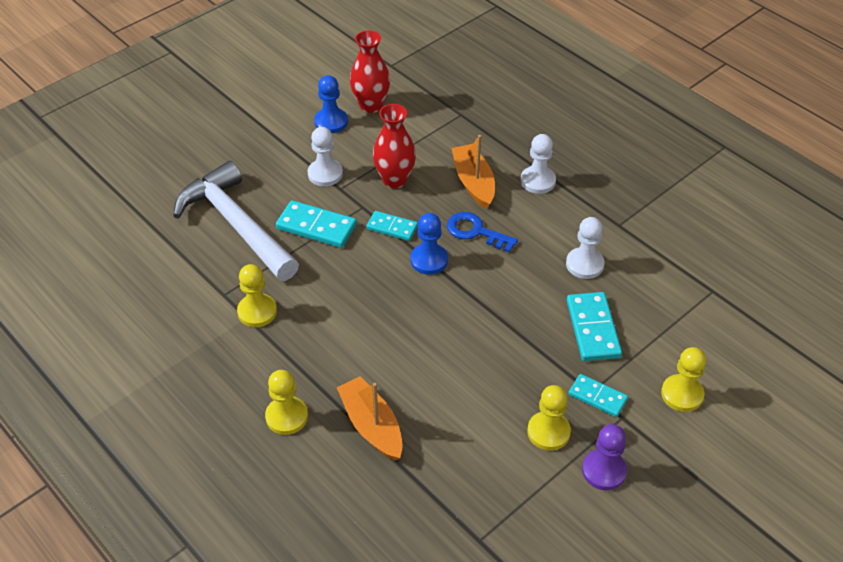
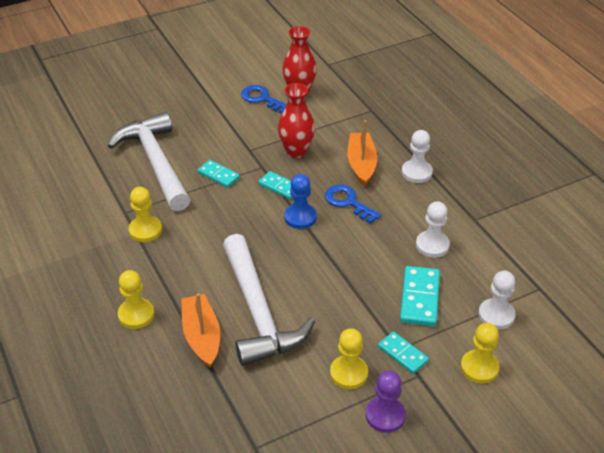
camera: 15 degrees right, 5 degrees down
(316, 227) = (218, 175): turquoise domino -> turquoise domino, size x0.64
(325, 174) = (241, 137): white pawn -> white pawn (496, 315)
(331, 122) = (262, 99): blue pawn -> blue key
(425, 383) = (259, 312): none -> white hammer

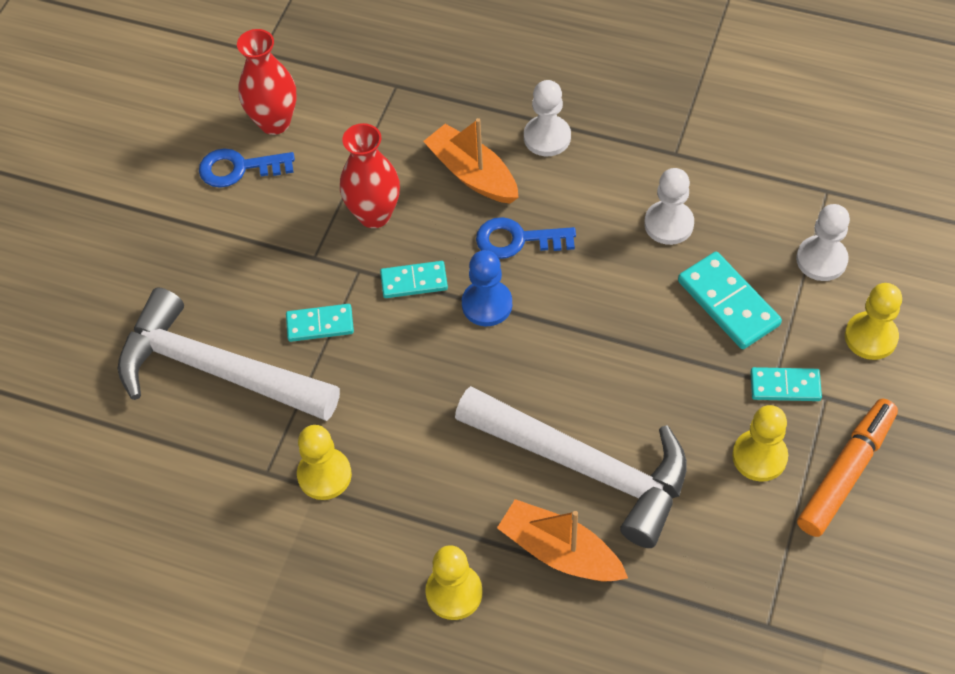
camera: 40 degrees left, 15 degrees up
(385, 415) = (846, 472): purple pawn -> orange marker

